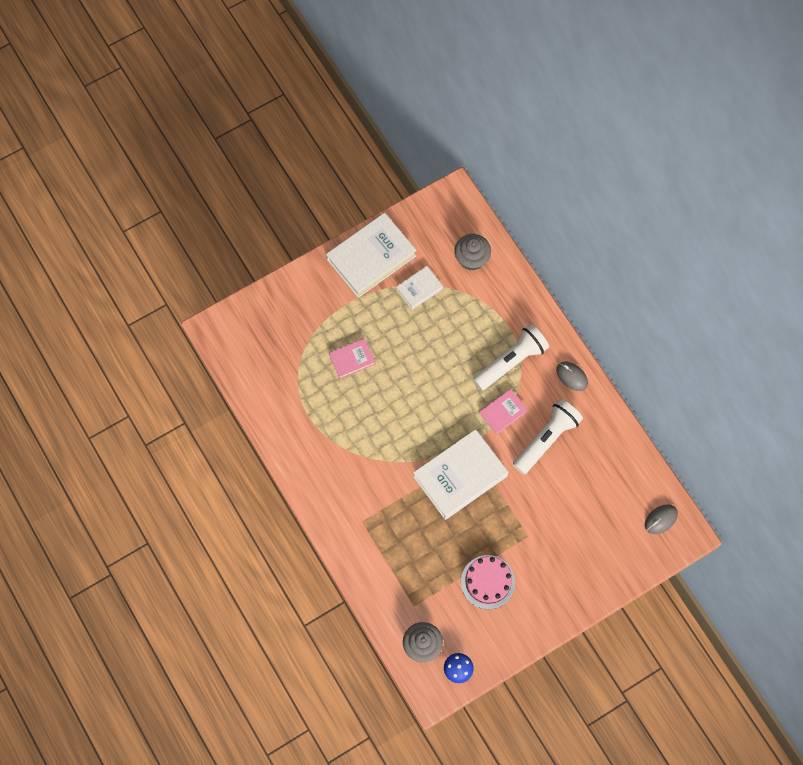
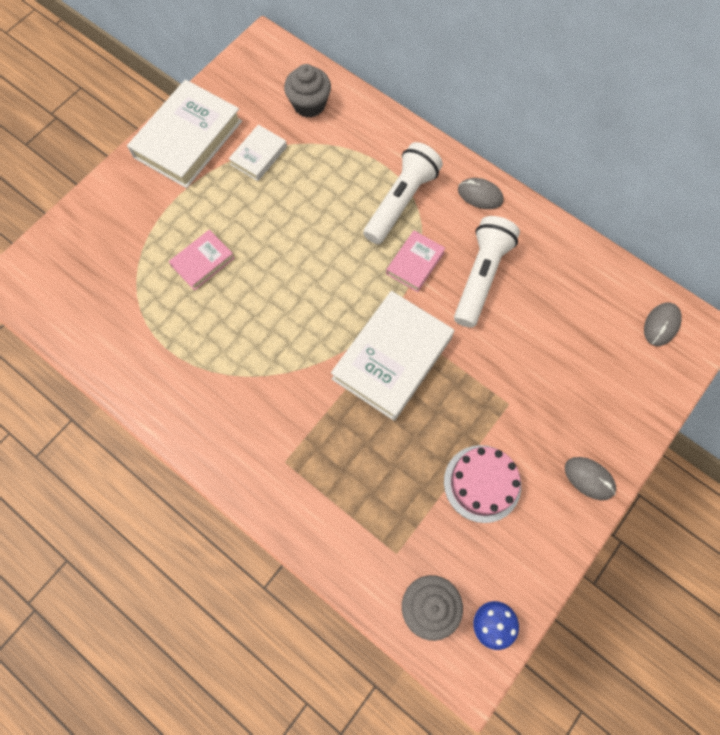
camera: 20 degrees left, 0 degrees up
(561, 605) = (589, 478): none -> grey mouse

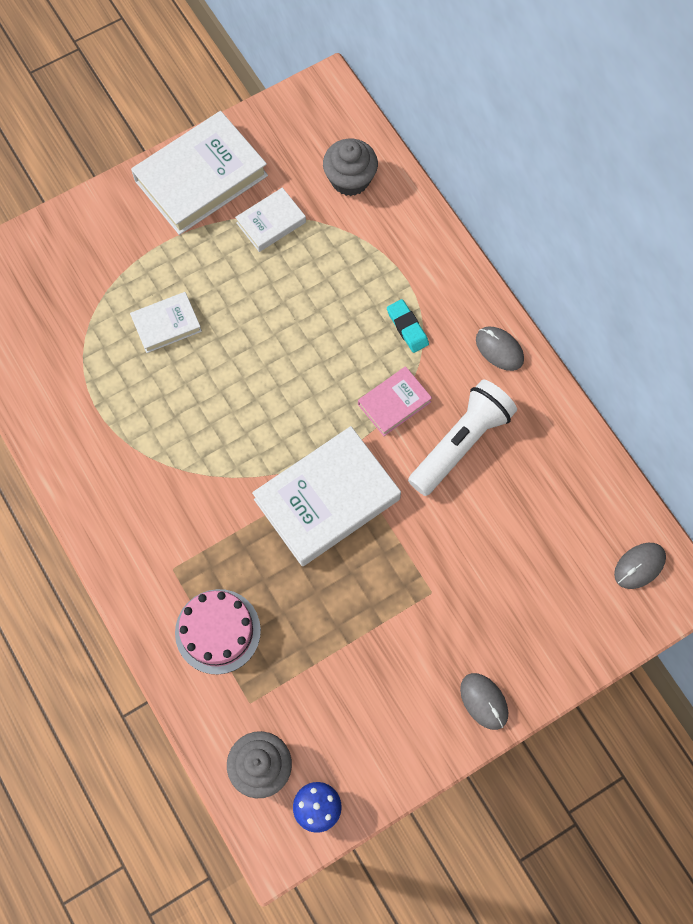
camera: 20 degrees right, 0 degrees up
(203, 262) = (166, 324): pink book -> white book
(401, 201) = (407, 327): white flashlight -> turquoise eraser
(482, 483) = (368, 665): pink cake -> pink cake (217, 631)

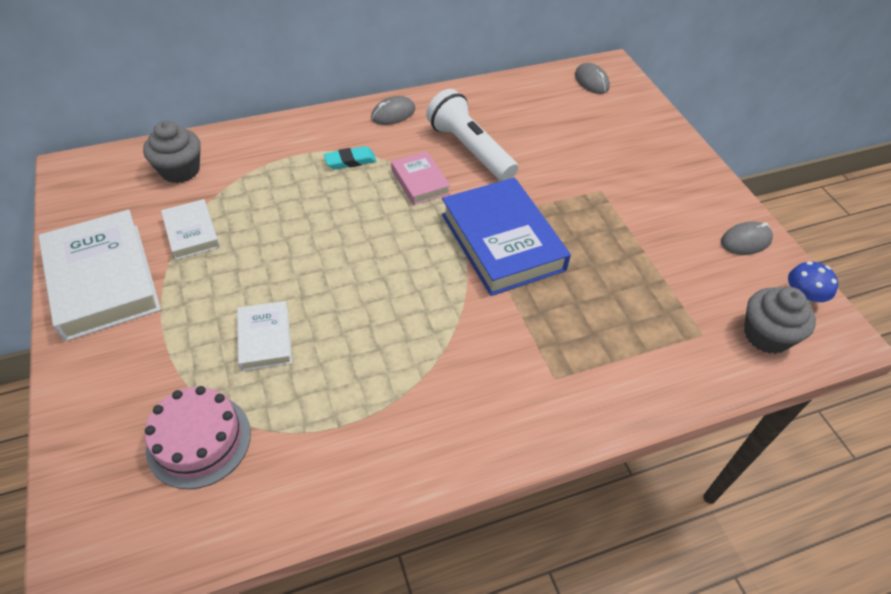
camera: 80 degrees left, 20 degrees down
(217, 631) = (627, 348): pink cake -> pink cake (199, 440)
(327, 499) = (502, 242): white book -> blue book
(484, 701) = (697, 177): grey mouse -> grey mouse (745, 241)

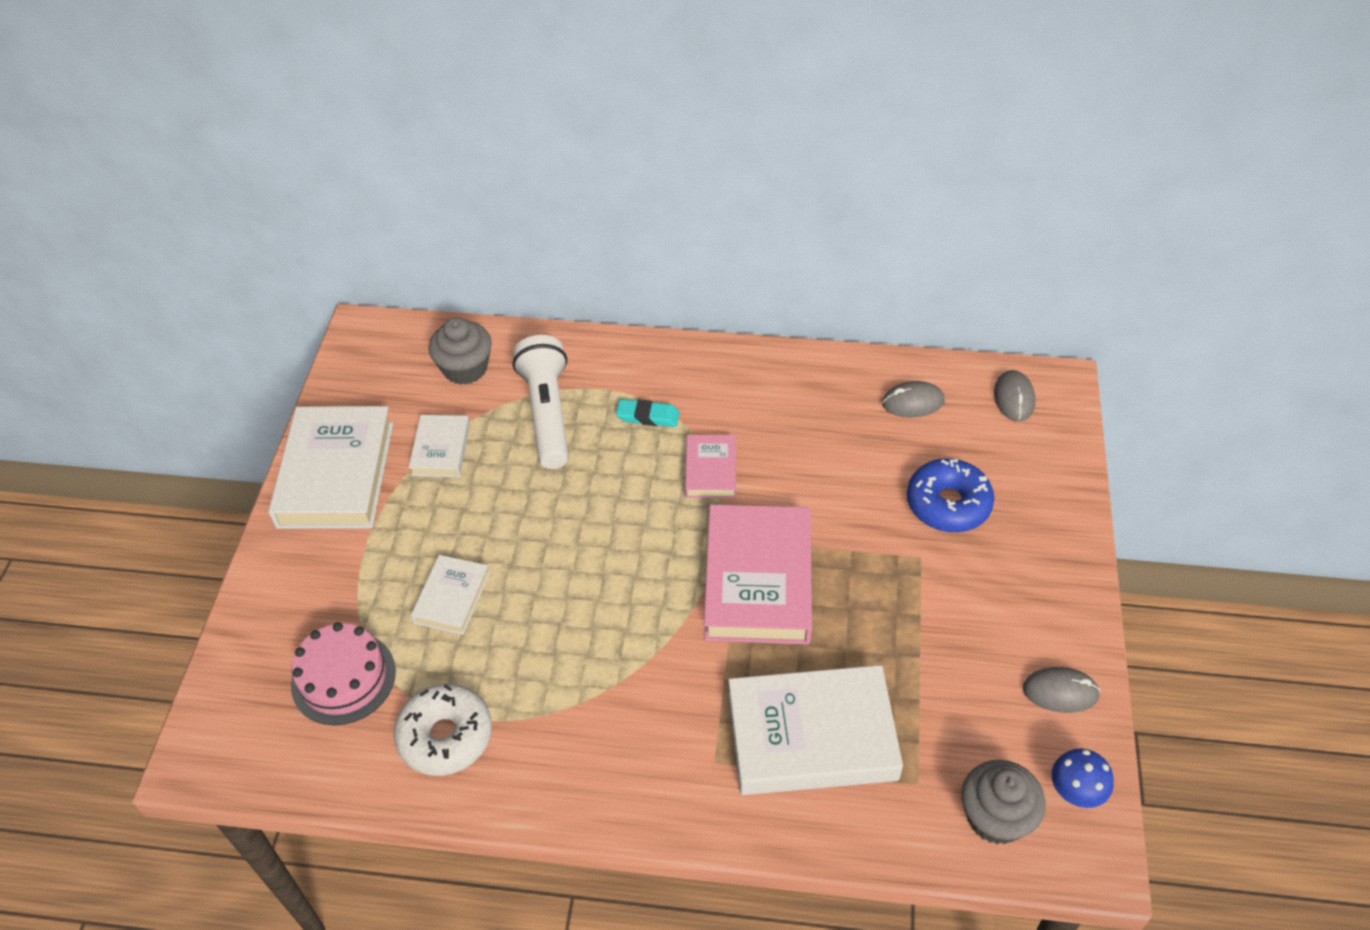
camera: 30 degrees right, 0 degrees up
(323, 450) = (445, 736): none -> white donut
(393, 114) = (732, 368): grey mouse -> grey mouse (912, 402)
(470, 149) = (794, 447): white flashlight -> white flashlight (547, 413)
(502, 242) = (758, 580): blue book -> pink book
(595, 153) = (948, 504): none -> blue donut
(611, 332) = (811, 736): none -> white book

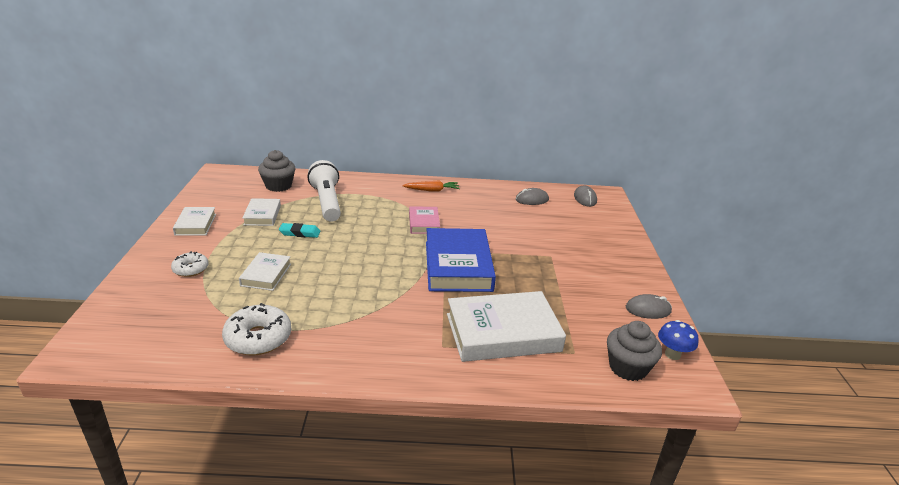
camera: 10 degrees left, 20 degrees down
(336, 474) = (195, 224): white book -> white book, size x0.52
(338, 584) = (191, 269): none -> white donut
(343, 678) = (189, 311): pink cake -> none
(648, 416) = (385, 203): turquoise eraser -> turquoise eraser (300, 233)
(732, 377) = (432, 190): none -> orange carrot
(758, 580) = (458, 266): pink book -> blue book
(948, 504) = (561, 236): blue donut -> none

